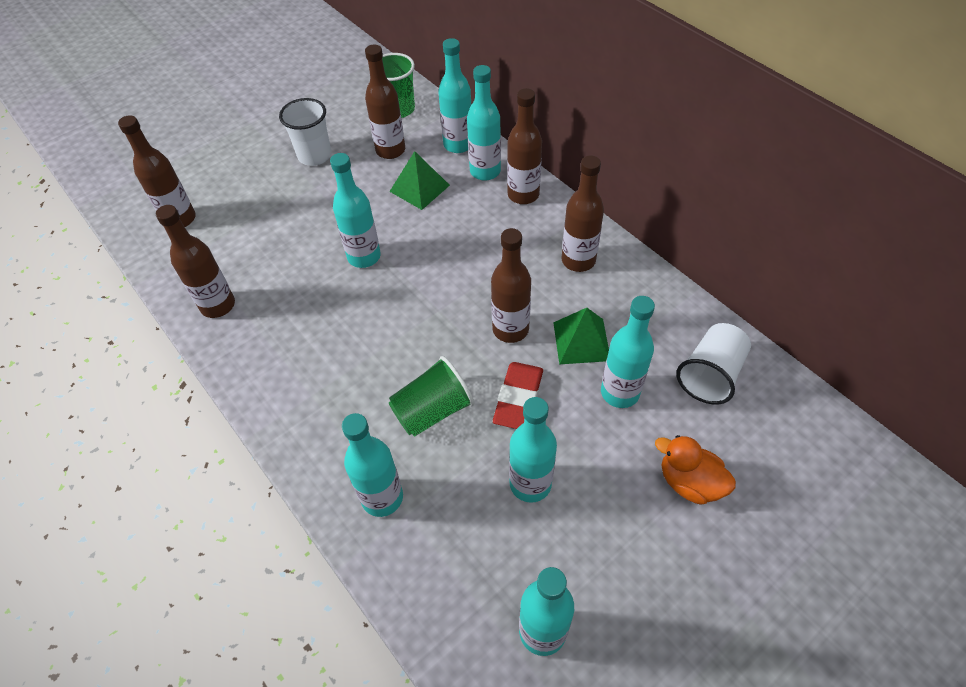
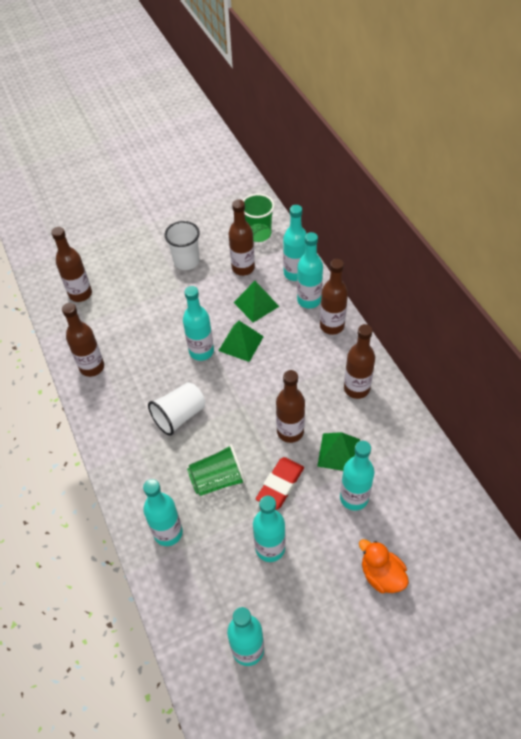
camera: 15 degrees right, 0 degrees up
(413, 237) = (241, 343): none -> green pyramid
(710, 375) = (425, 500): white cup -> white cup (179, 416)

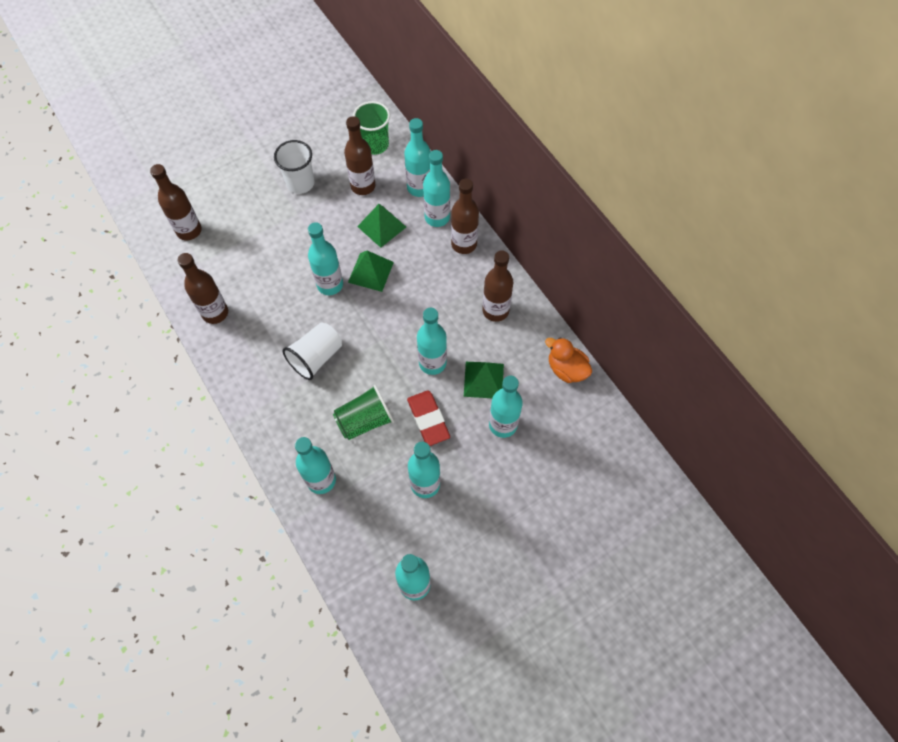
camera: 10 degrees left, 10 degrees up
(280, 485) = (428, 419): red eraser -> red eraser turned 45 degrees counterclockwise
(290, 432) = (432, 363): brown bottle -> turquoise bottle
(381, 575) = (536, 498): orange duck -> orange duck (566, 369)

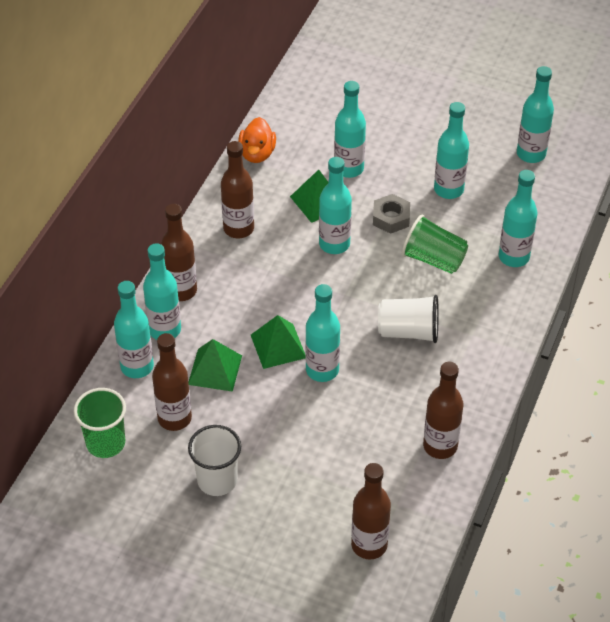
camera: 125 degrees left, 15 degrees down
(428, 419) = (391, 218): red eraser -> grey nut

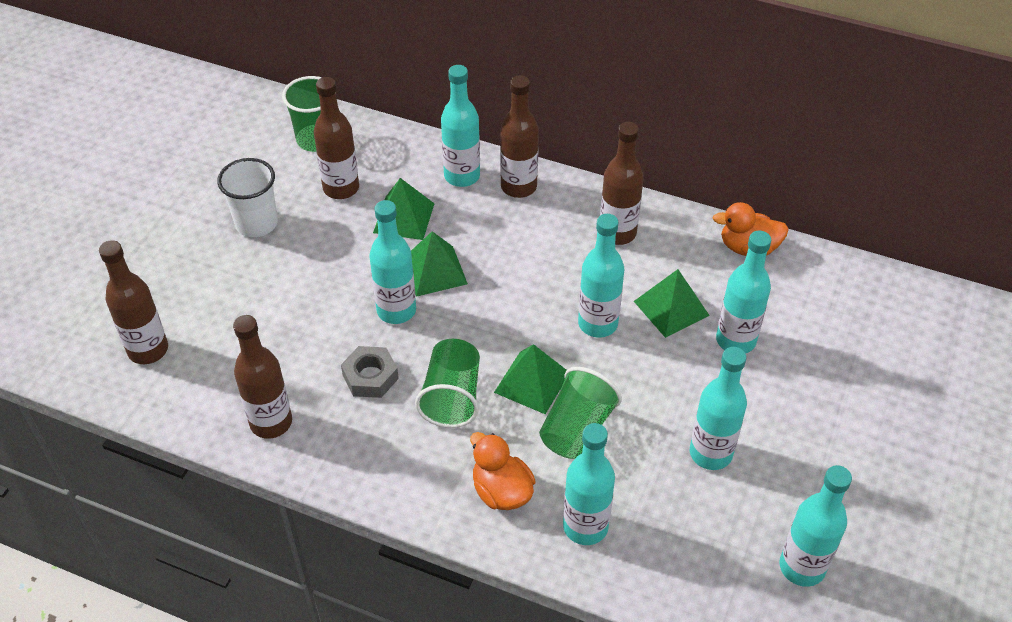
camera: 90 degrees right, 0 degrees up
(137, 366) = (412, 157): turquoise bottle -> none
(391, 218) = (649, 384): grey nut -> grey nut (370, 377)
(392, 284) = (532, 382): none -> green pyramid
(408, 331) = (452, 397): white cup -> green cup
(490, 302) = (501, 491): none -> orange duck

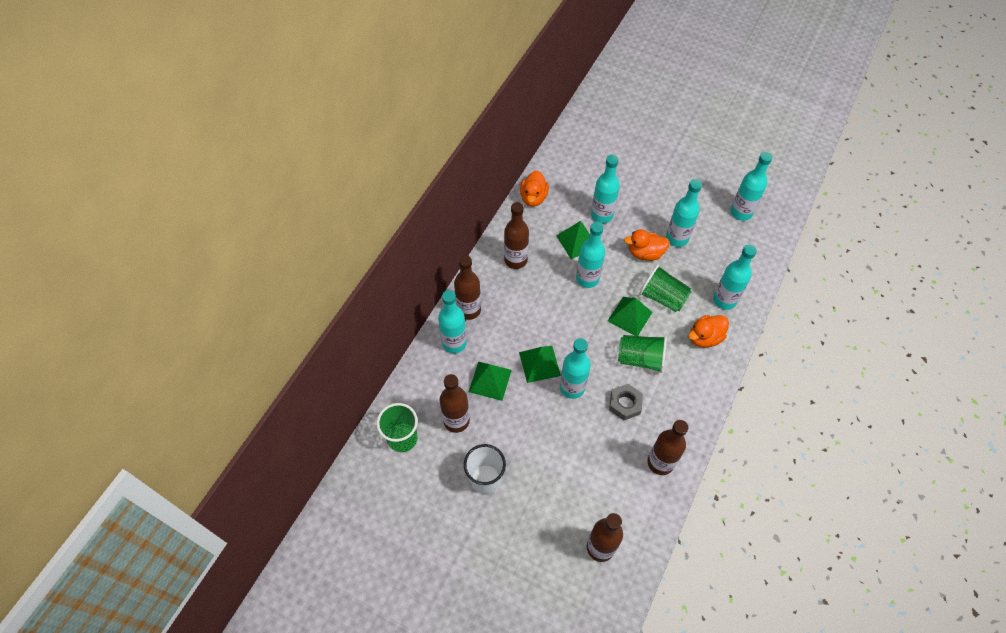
camera: 85 degrees left, 10 degrees up
(666, 404) = (645, 253): none -> orange duck

